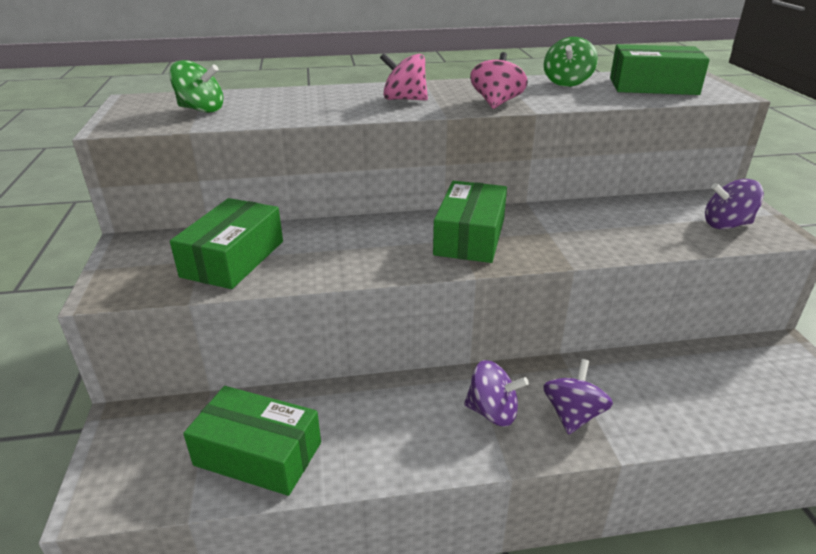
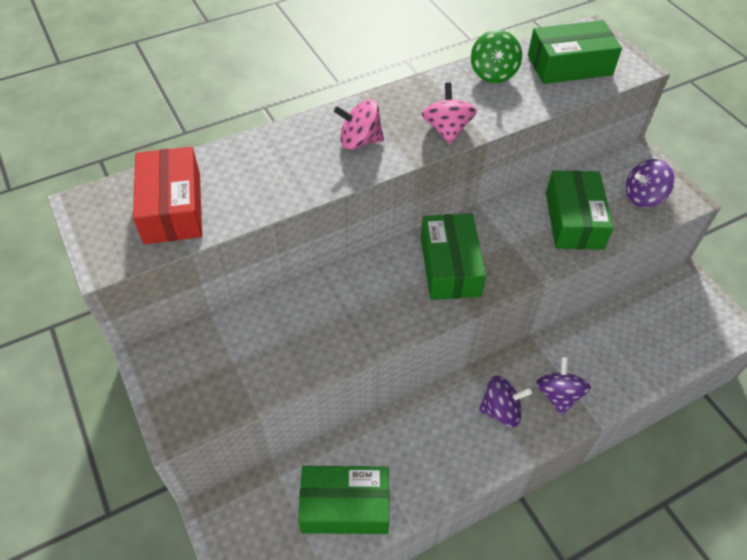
camera: 20 degrees left, 20 degrees up
(201, 109) = (172, 207): green spinning top -> red box
(233, 259) = (262, 352): green box -> green box (573, 220)

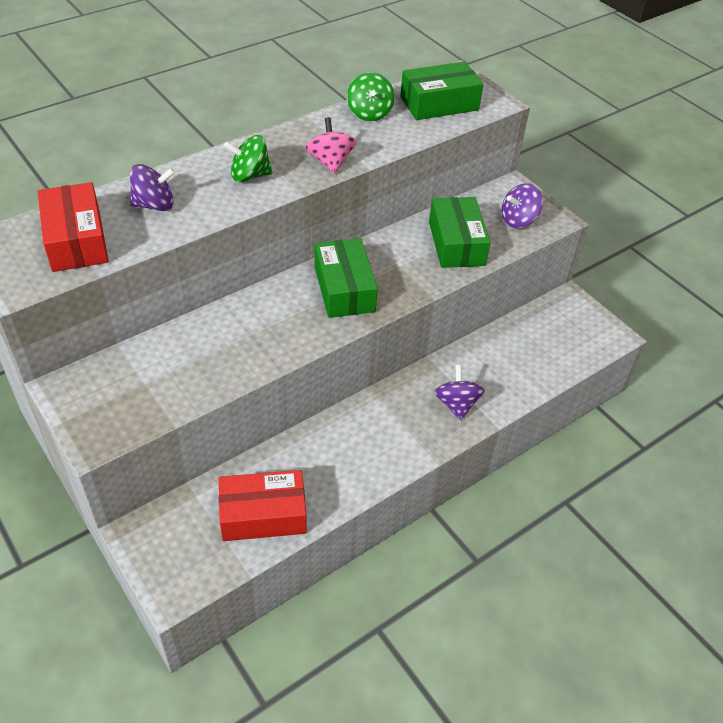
camera: 10 degrees left, 5 degrees down
(345, 506) = (263, 514): green box -> red box
(360, 141) = (249, 175): pink spinning top -> green spinning top
(501, 410) = (404, 421): purple spinning top -> purple spinning top (154, 205)

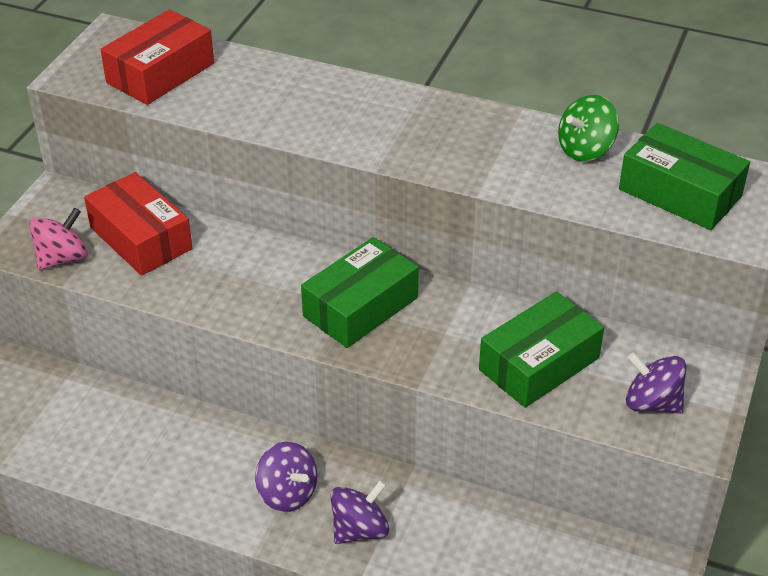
camera: 60 degrees right, 5 degrees down
(154, 205) = (256, 89): purple spinning top -> purple spinning top (287, 493)
(249, 175) = (367, 122): green spinning top -> none
(263, 514) = (77, 439): red box -> red box (140, 238)
(330, 162) = (455, 163): pink spinning top -> pink spinning top (62, 258)

